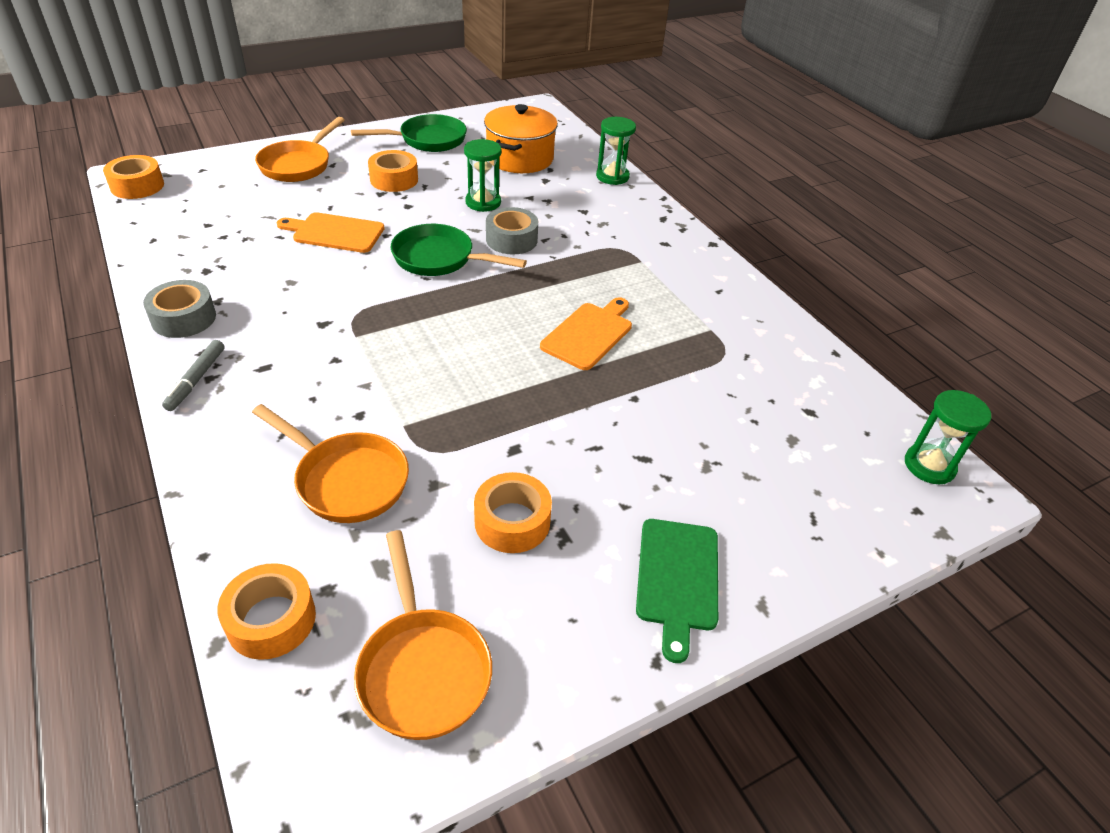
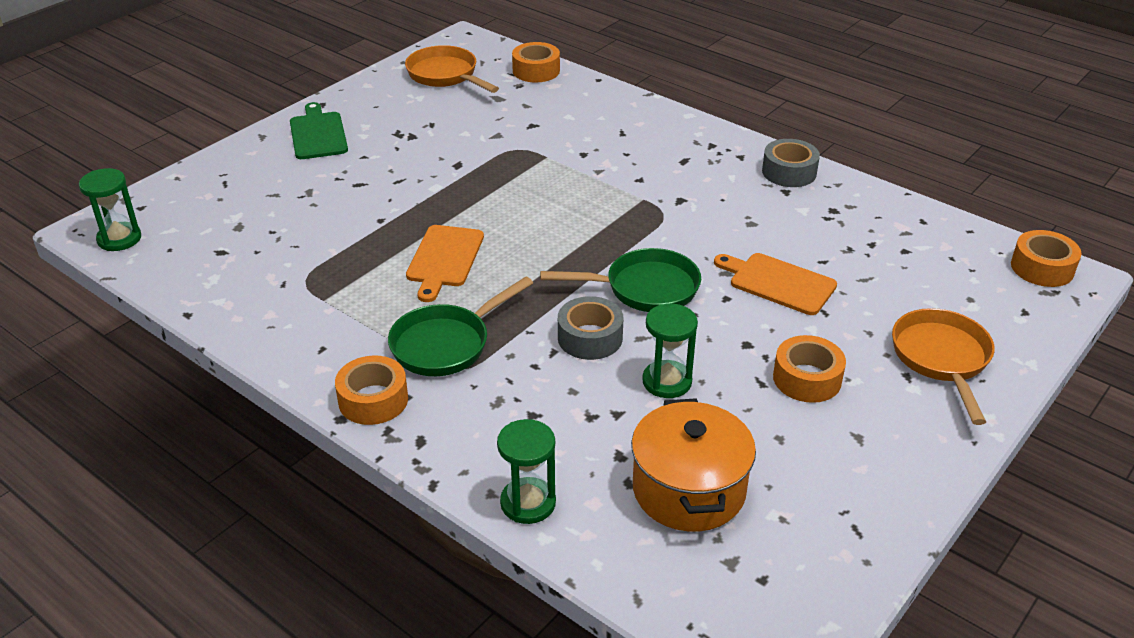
camera: 160 degrees right, 5 degrees down
(196, 380) = (718, 141): grey marker -> none
(335, 233) = (778, 283): orange cutting board -> orange cutting board turned 135 degrees counterclockwise
(346, 480) = (555, 123): orange pan -> none
(427, 140) = (852, 476): green pan -> green pan (446, 344)
(512, 521) = (434, 132): orange tape -> orange tape (373, 400)

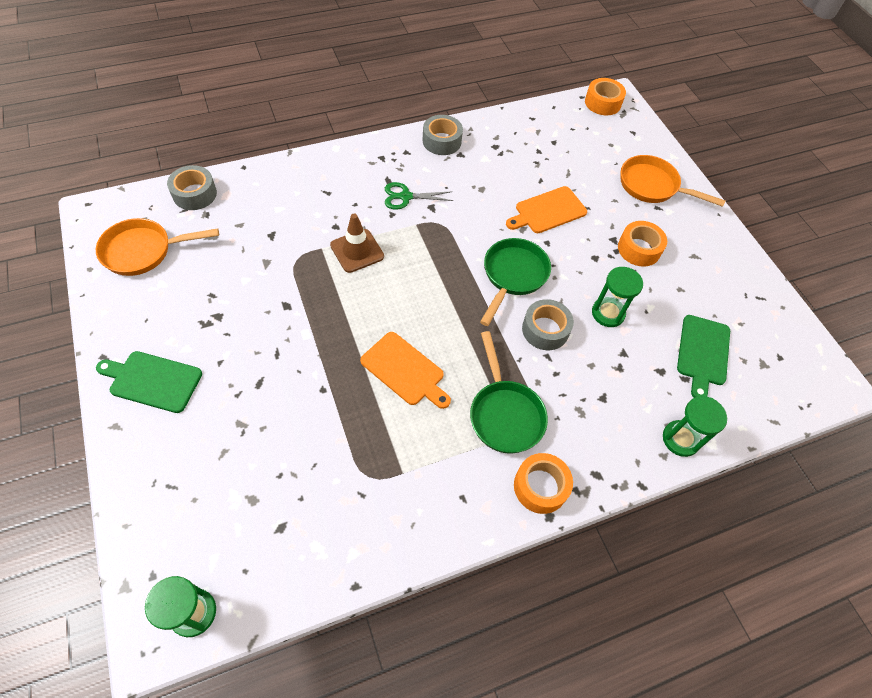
camera: 65 degrees left, 20 degrees up
(536, 71) = (194, 194): orange tape -> grey tape
(565, 177) = (357, 251): none -> brown traffic cone
(674, 179) = (405, 197): none -> green scissors
(688, 490) = (703, 353): orange pot -> green cutting board

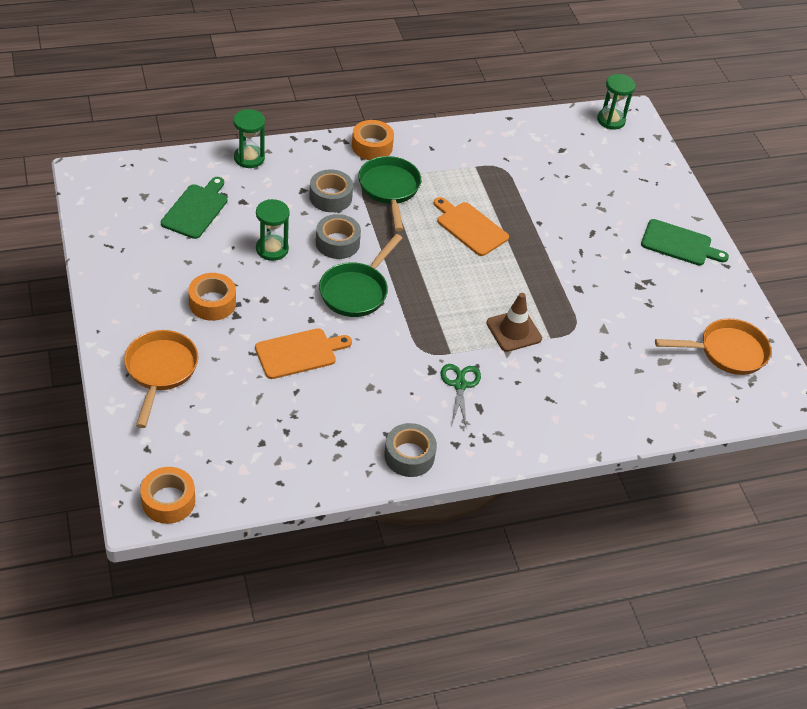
camera: 175 degrees left, 10 degrees down
(194, 194) = (695, 410): grey tape -> grey tape (330, 197)
(405, 197) = (460, 385): green scissors -> green scissors turned 90 degrees counterclockwise
(652, 186) = (160, 371): orange pan -> orange pan turned 120 degrees counterclockwise

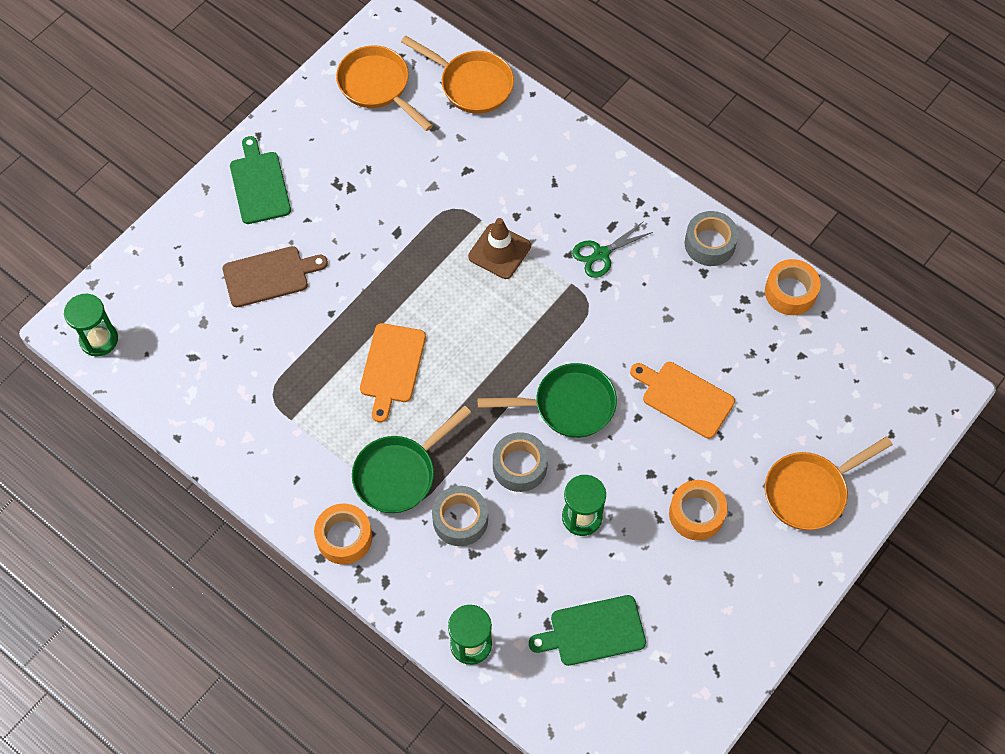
camera: 120 degrees left, 15 degrees up
(168, 501) = (918, 378): orange tape -> orange tape (790, 292)
(595, 210) = (269, 276): none -> brown cutting board
(688, 408) = (472, 84): none -> orange pan

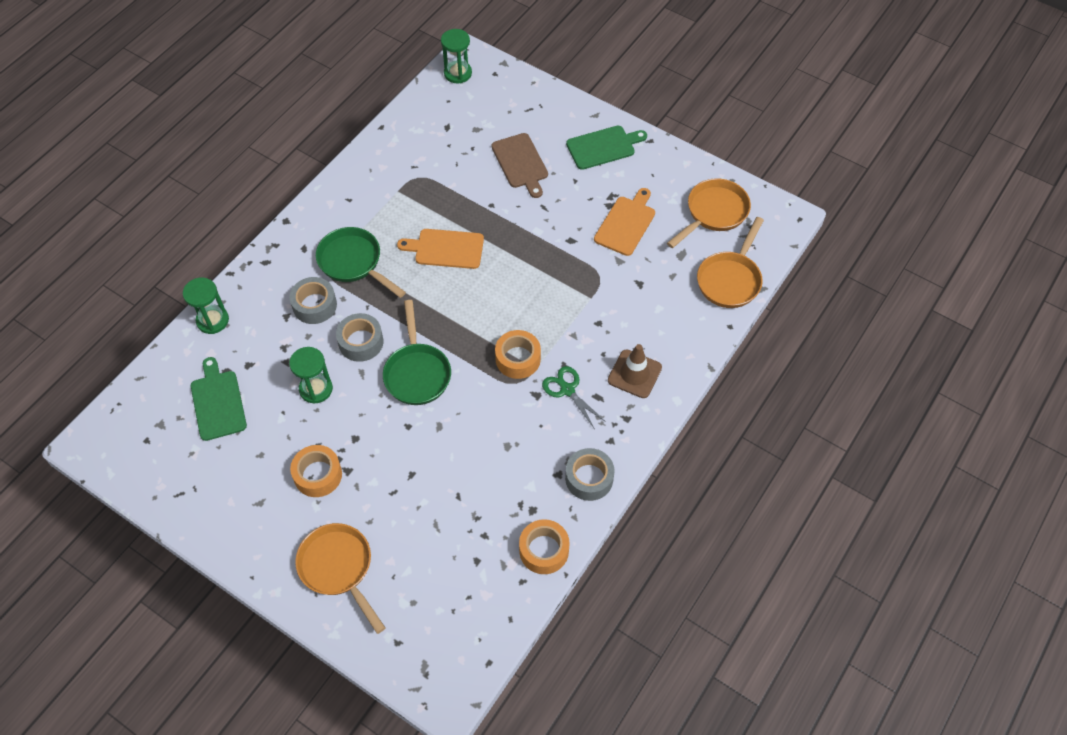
camera: 85 degrees right, 5 degrees down
(344, 537) = (301, 233): orange tape -> orange tape (518, 359)
(499, 251) = (561, 313): brown traffic cone -> brown traffic cone (634, 374)
(684, 398) = (428, 462): orange cutting board -> orange cutting board (626, 223)

